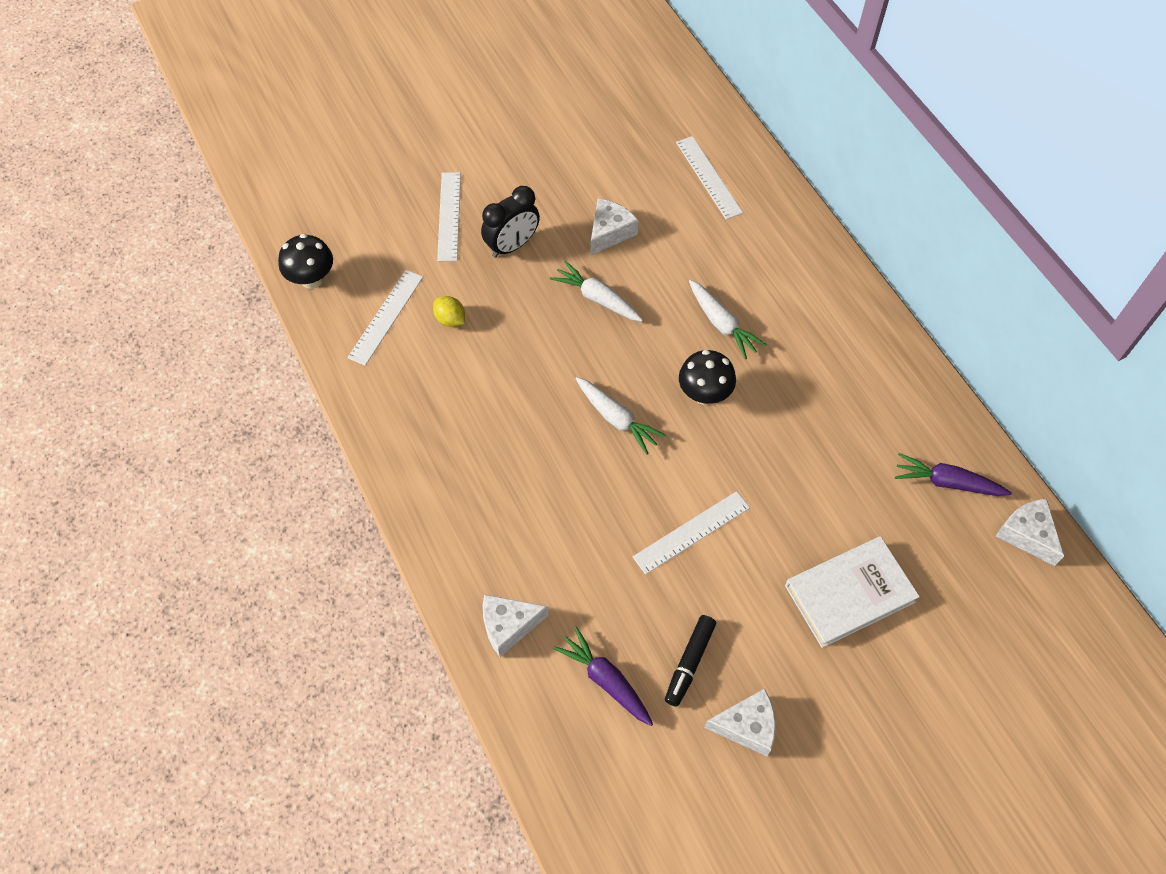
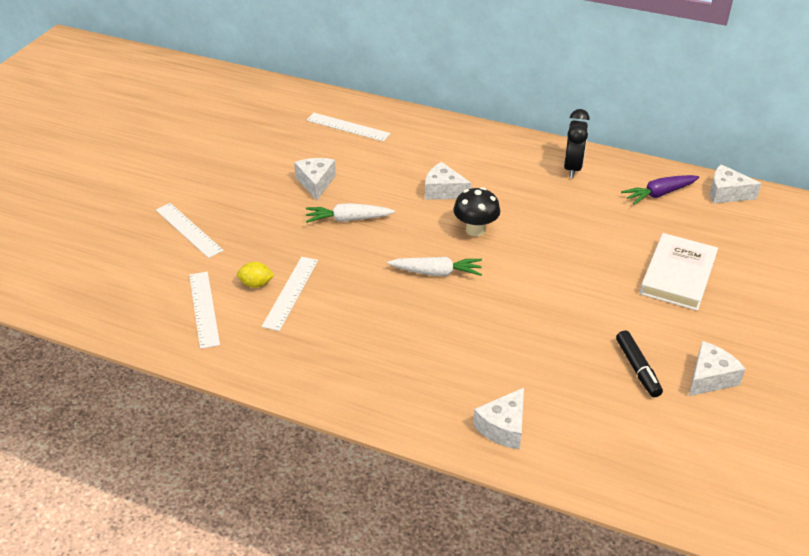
camera: 40 degrees left, 20 degrees down
(312, 279) = (116, 319): black mushroom -> none
(512, 245) = (255, 222): black clock -> black clock (572, 168)
(605, 680) = (601, 413): purple carrot -> none
(691, 532) = (554, 302): white ruler -> white ruler (291, 292)
(722, 324) = (443, 191): white carrot -> white cheese

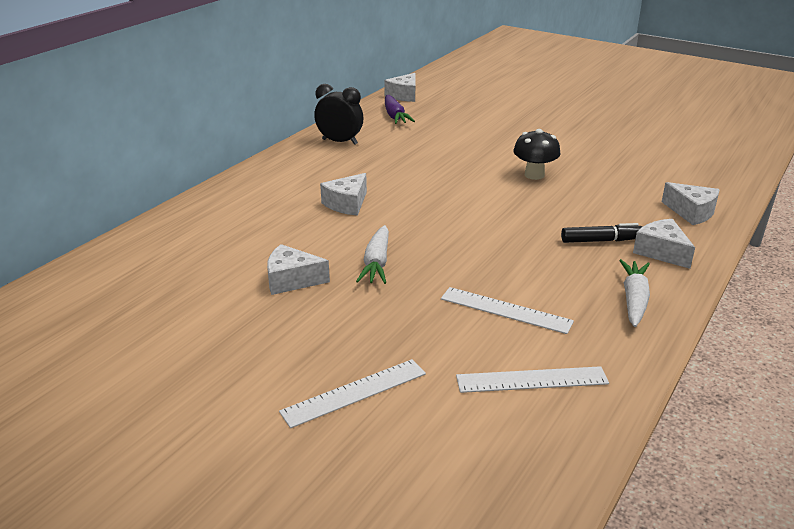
camera: 80 degrees left, 10 degrees down
(256, 284) = (486, 335): yellow lemon -> none
(348, 127) = (180, 249): white ruler -> none
(436, 272) = (483, 221): white carrot -> white carrot (634, 300)
(475, 230) = (420, 195): black mushroom -> black mushroom (534, 175)
(637, 368) = (613, 154): black marker -> black marker (601, 240)
(678, 275) = (503, 126): white book -> none
(710, 378) = (619, 133): white cheese -> white cheese (661, 252)

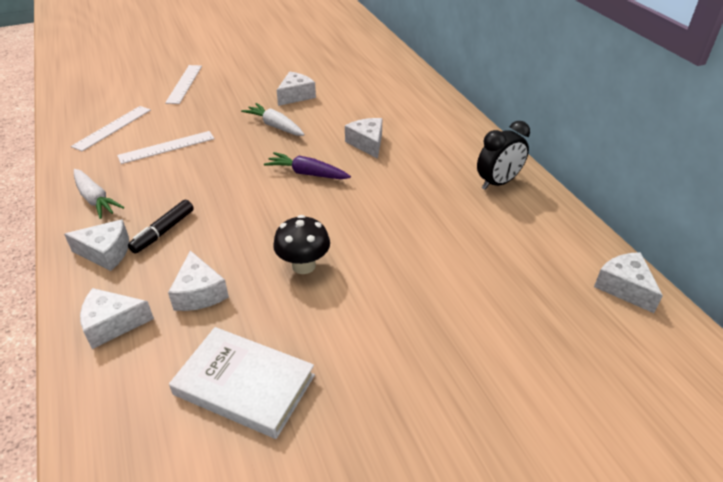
camera: 125 degrees right, 10 degrees up
(395, 116) = (547, 246): purple carrot -> purple carrot (307, 173)
(618, 197) = (199, 293): none -> white cheese
(638, 158) = (244, 385): none -> white book

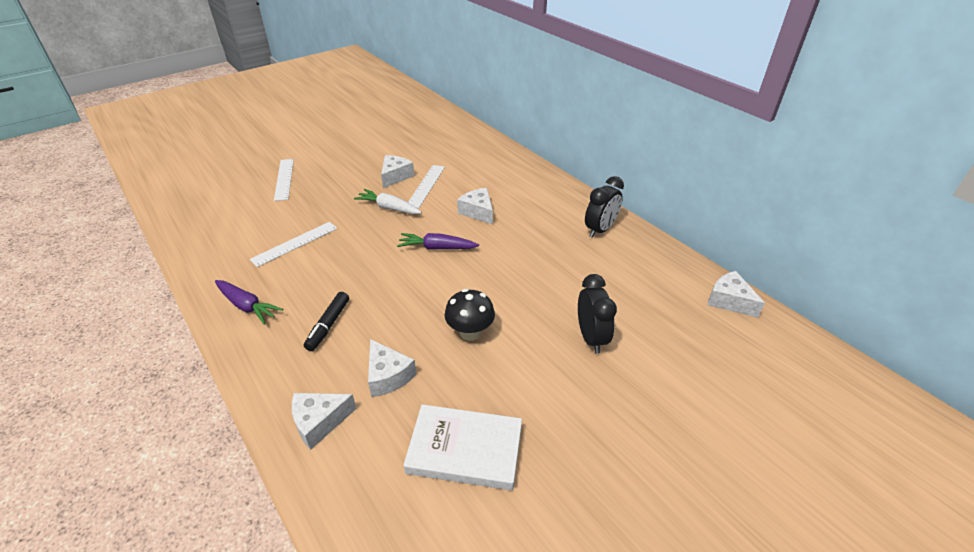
camera: 15 degrees left, 0 degrees up
(95, 199) = (247, 306): white carrot -> purple carrot
(106, 252) = (282, 356): white cheese -> none
(112, 128) = (231, 232): white ruler -> white ruler (426, 185)
(436, 296) = (591, 337): none -> black clock

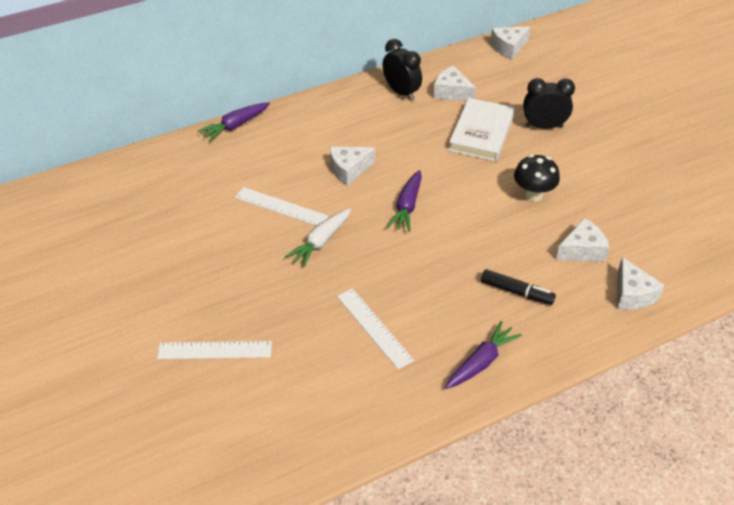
camera: 80 degrees left, 5 degrees up
(395, 176) = (249, 233): white cheese -> white cheese (451, 92)
(465, 450) = (654, 210): white book -> white book (481, 133)
(515, 154) = (235, 126): none -> purple carrot

